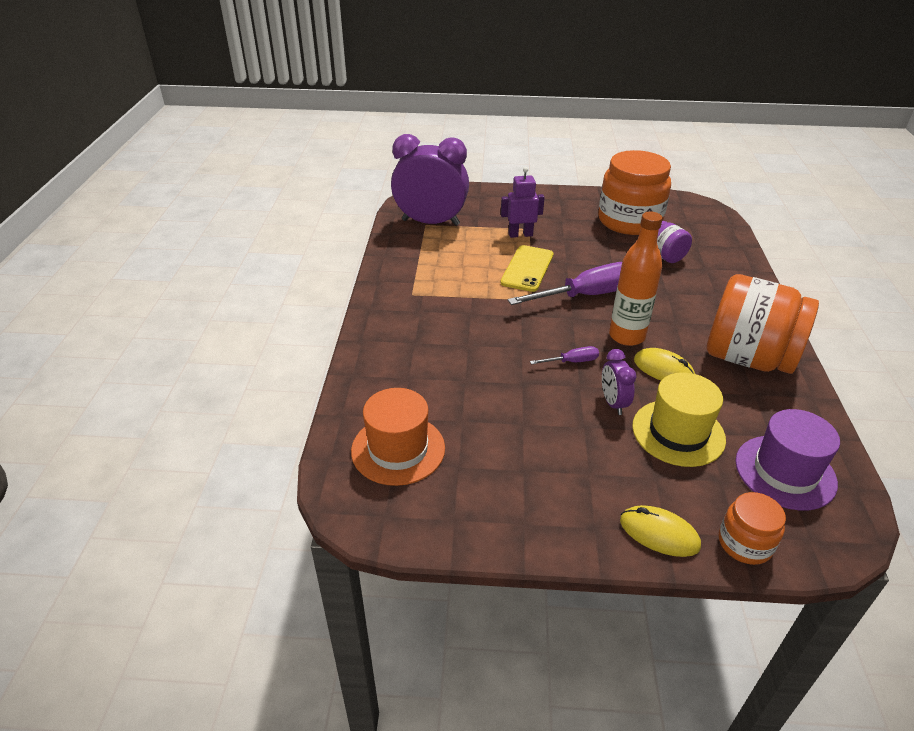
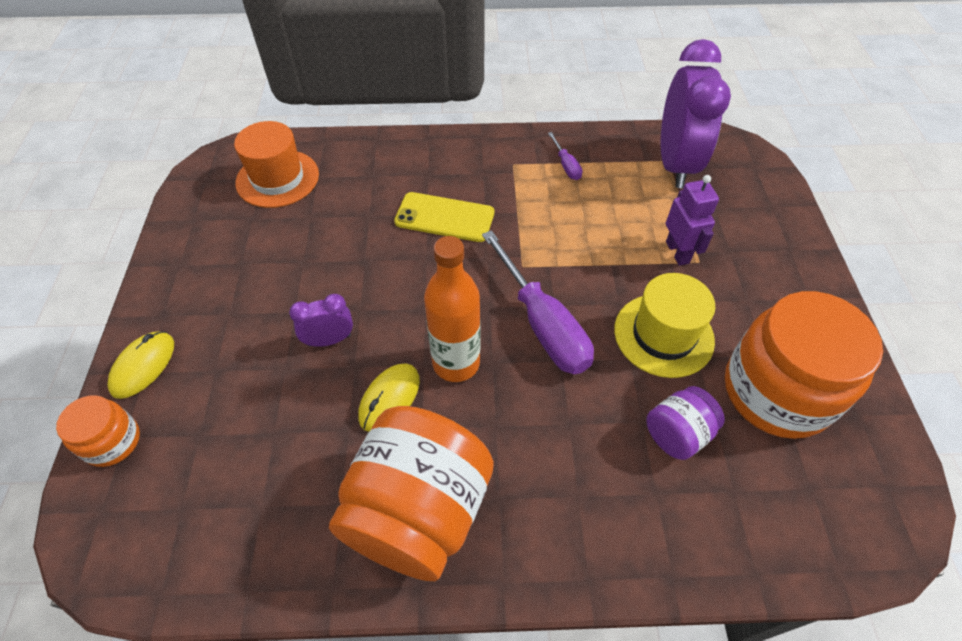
camera: 85 degrees right, 15 degrees up
(527, 269) = (591, 261): yellow phone -> yellow phone (444, 217)
(572, 361) = (402, 304): purple screwdriver -> purple screwdriver (566, 165)
(678, 432) = (277, 400): yellow hat -> yellow hat (663, 335)
(785, 472) = (199, 509): purple hat -> none

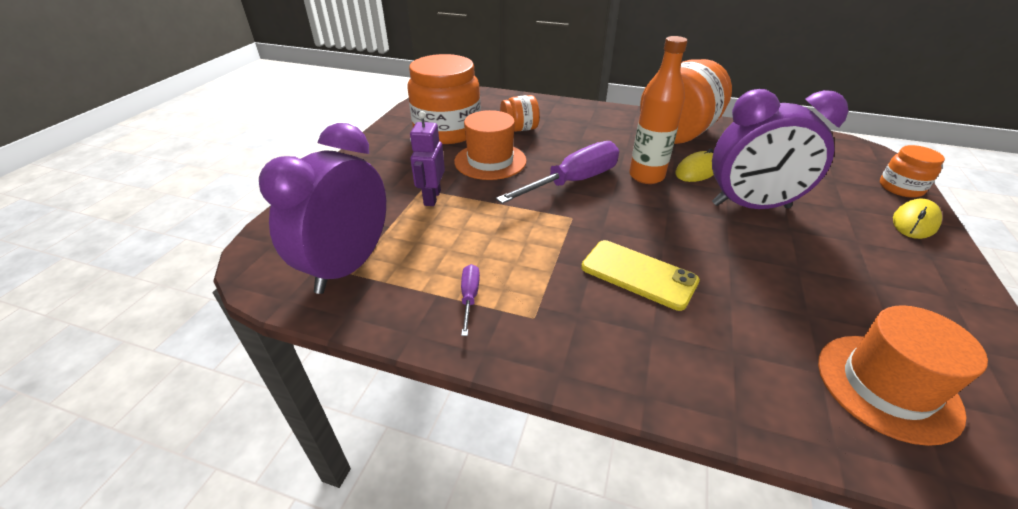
camera: 160 degrees left, 15 degrees down
(329, 340) = (750, 206): purple clock -> purple clock, size x2.17
(542, 324) = (573, 182): purple screwdriver -> purple screwdriver turned 60 degrees clockwise
(663, 335) = (490, 161): yellow hat -> orange hat
(677, 434) = (519, 129): purple jar -> orange jar

